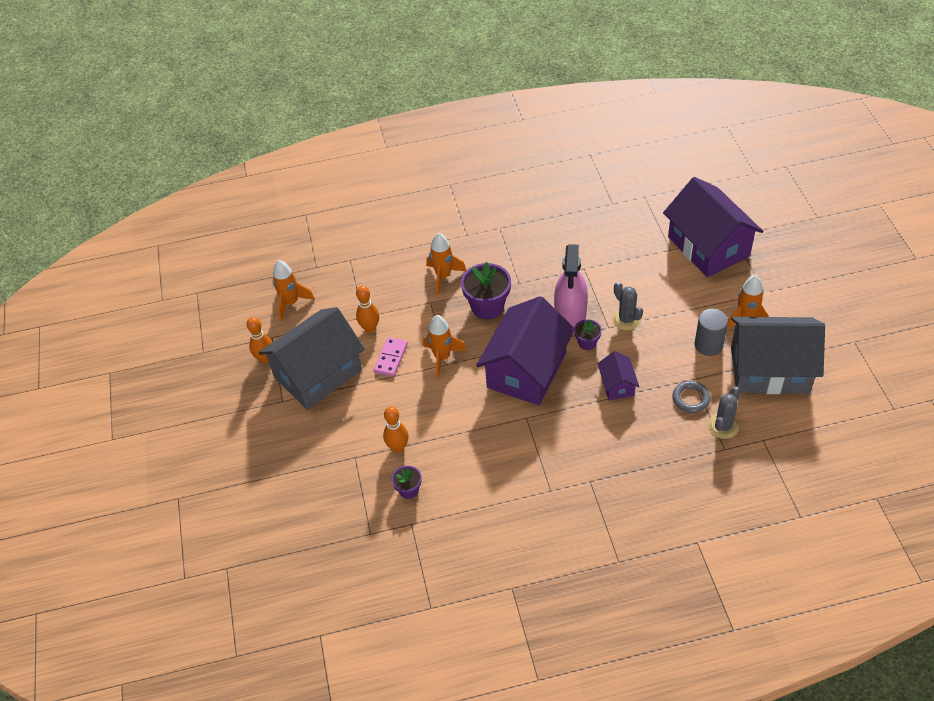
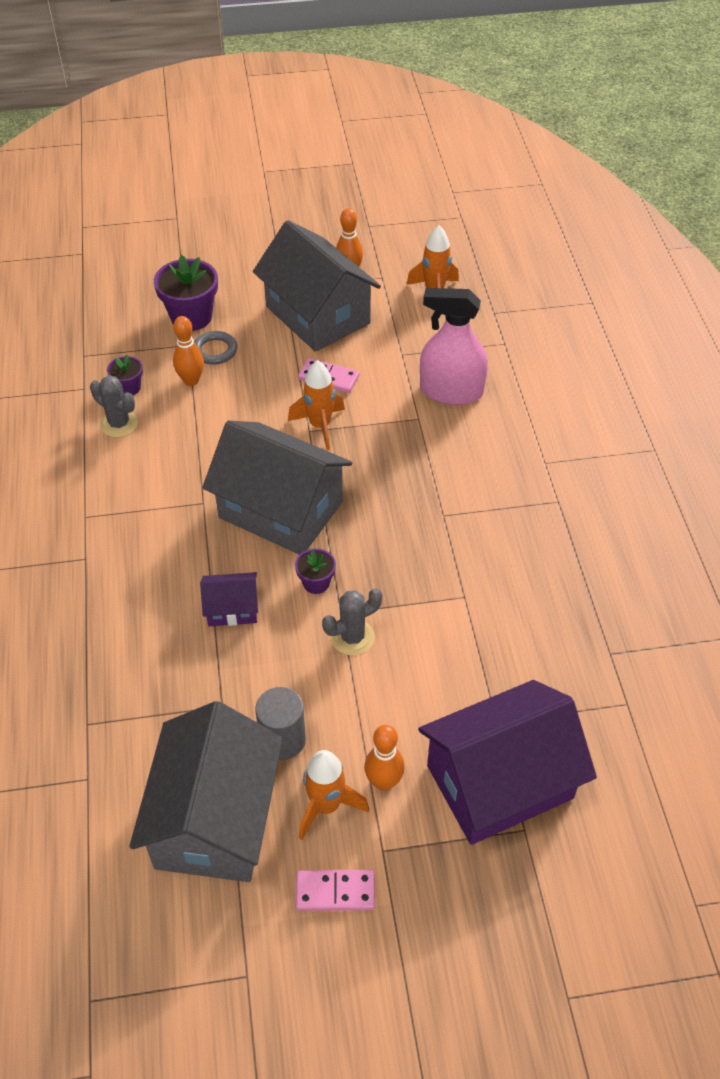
camera: 90 degrees right, 0 degrees up
(370, 328) = (381, 360): orange bowling pin -> orange bowling pin (383, 782)
(443, 276) = (464, 434): orange rocket -> none
(487, 306) = (402, 477): purple flower pot -> purple flower pot (191, 317)
(526, 370) = (281, 510): purple house -> grey house
(570, 315) = (372, 569): pink spray bottle -> pink spray bottle (451, 391)
(691, 398) = (186, 696): grey ring -> grey ring (215, 351)
(723, 426) = (126, 730): grey cactus -> grey cactus (119, 424)
(795, 310) = (335, 892): none -> pink domino

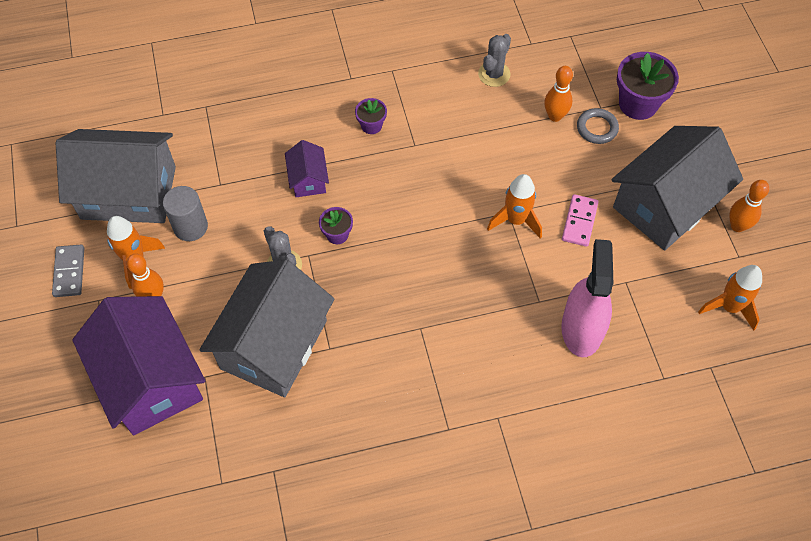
camera: 85 degrees right, 10 degrees up
(129, 388) = (537, 73): purple flower pot -> purple flower pot (371, 125)
(281, 510) = (413, 201): grey house -> grey house (274, 344)
(335, 892) = (69, 272): pink domino -> grey domino

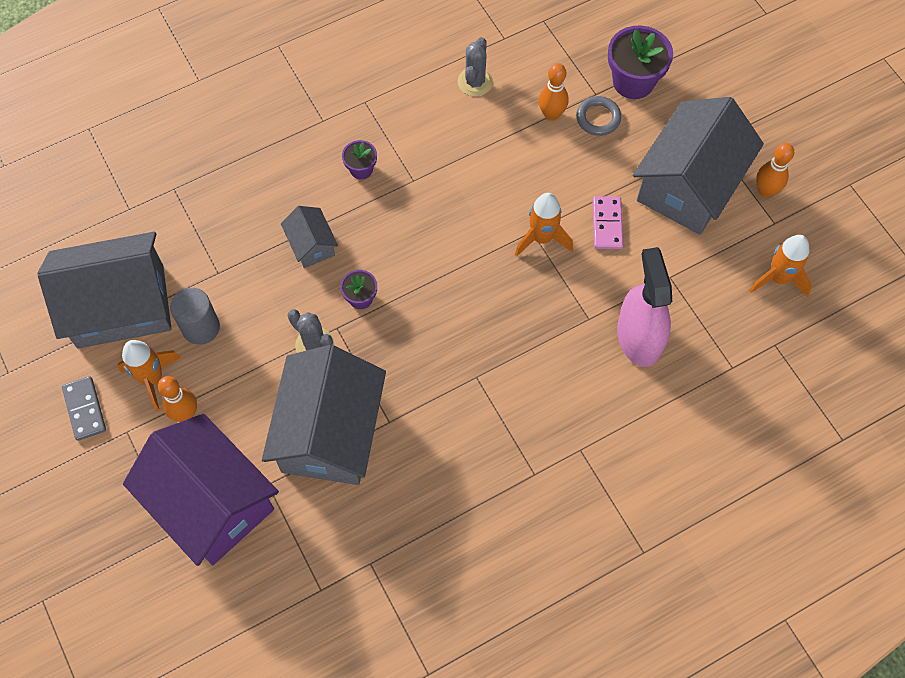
camera: 15 degrees left, 5 degrees up
(308, 179) = (311, 245): purple house -> grey house

